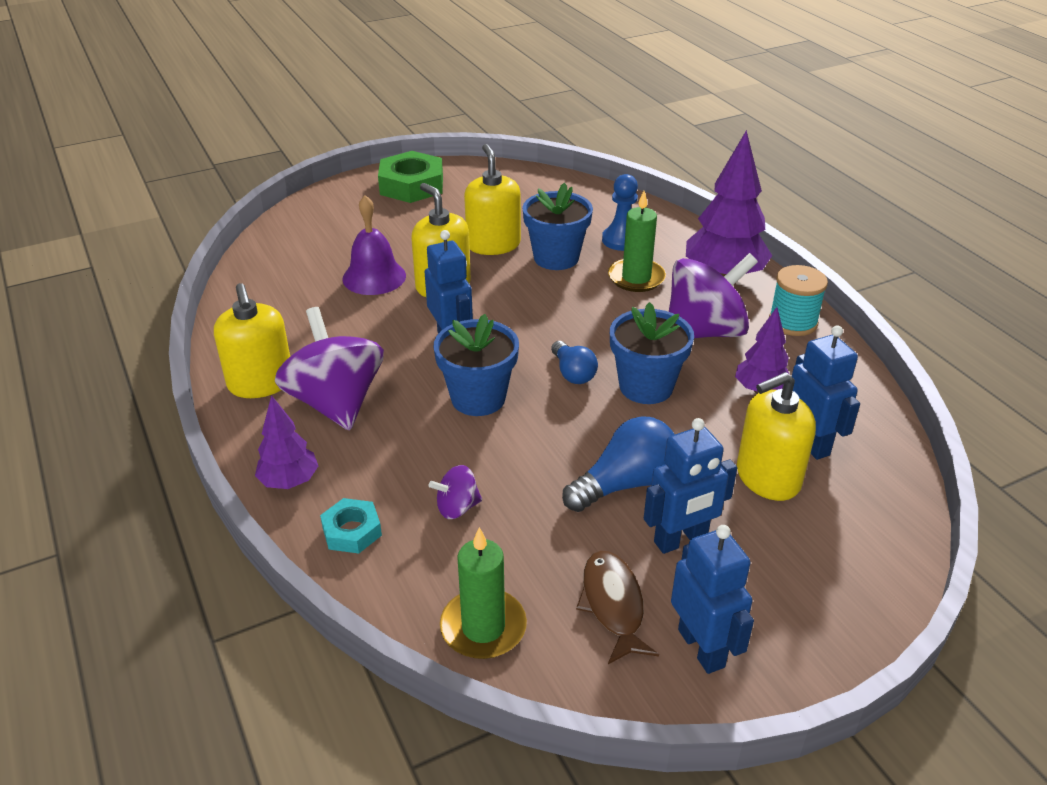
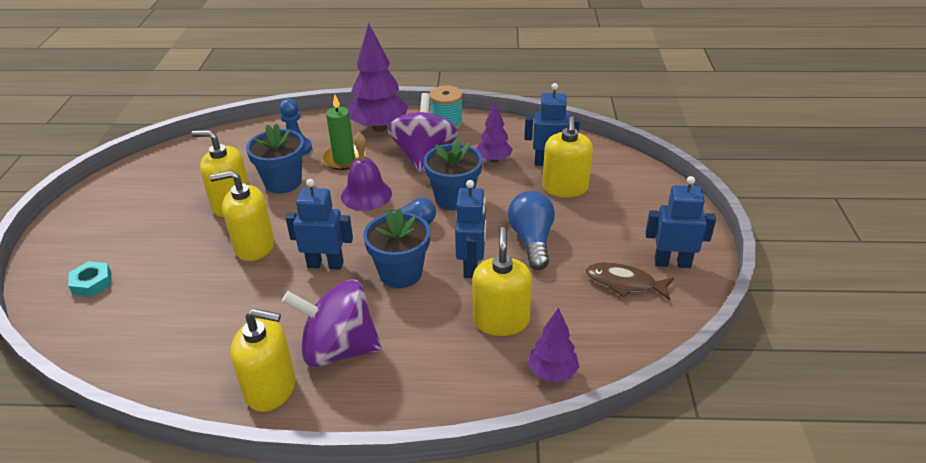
camera: 60 degrees left, 0 degrees up
(289, 482) = (408, 403): purple tree -> purple tree (552, 372)
(352, 531) = (487, 382): turquoise nut -> turquoise nut (92, 283)
(374, 277) = (199, 278): purple bell -> purple bell (366, 195)
(411, 185) = (95, 216): green nut -> none
(457, 507) = (501, 320): purple spinning top -> yellow soap dispenser
(483, 627) = (612, 344): green candle -> none
(681, 540) = (591, 238): blue robot -> blue robot (471, 266)

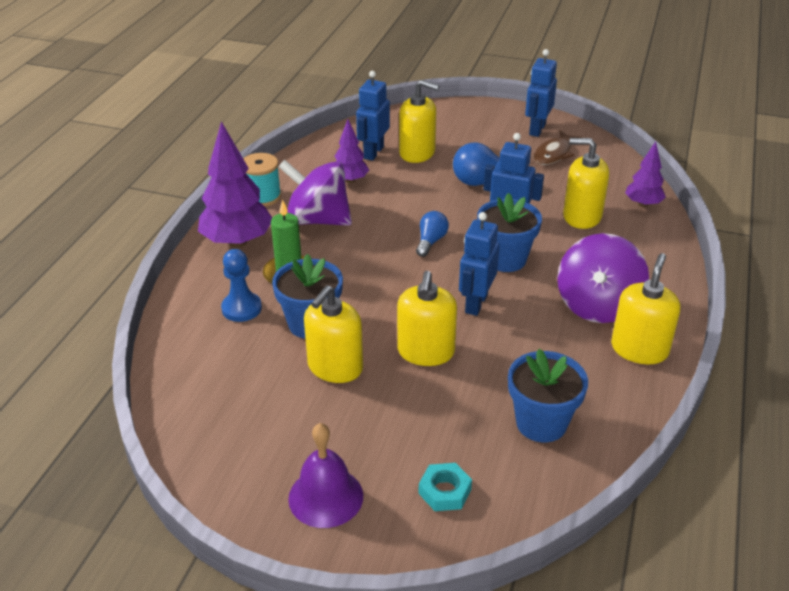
camera: 75 degrees left, 0 degrees up
(366, 195) = (368, 265): purple bell -> purple bell (325, 497)
(454, 198) = (403, 213): blue flower pot -> blue flower pot (541, 423)

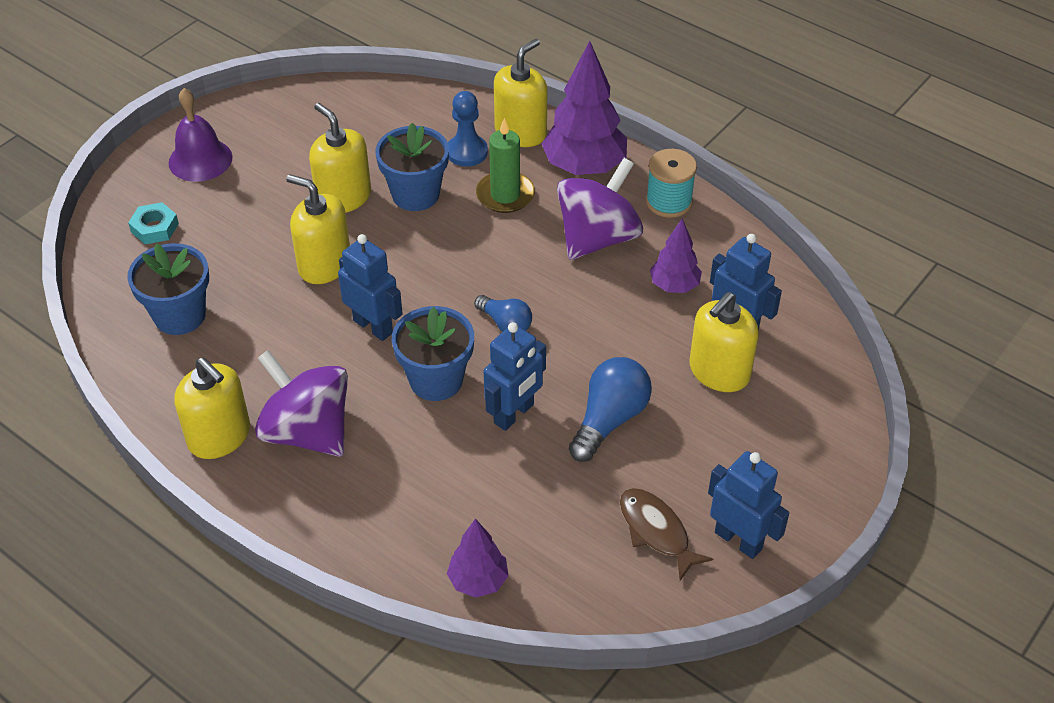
camera: 110 degrees right, 10 degrees up
(582, 216) = (484, 494): yellow soap dispenser -> yellow soap dispenser (520, 132)

